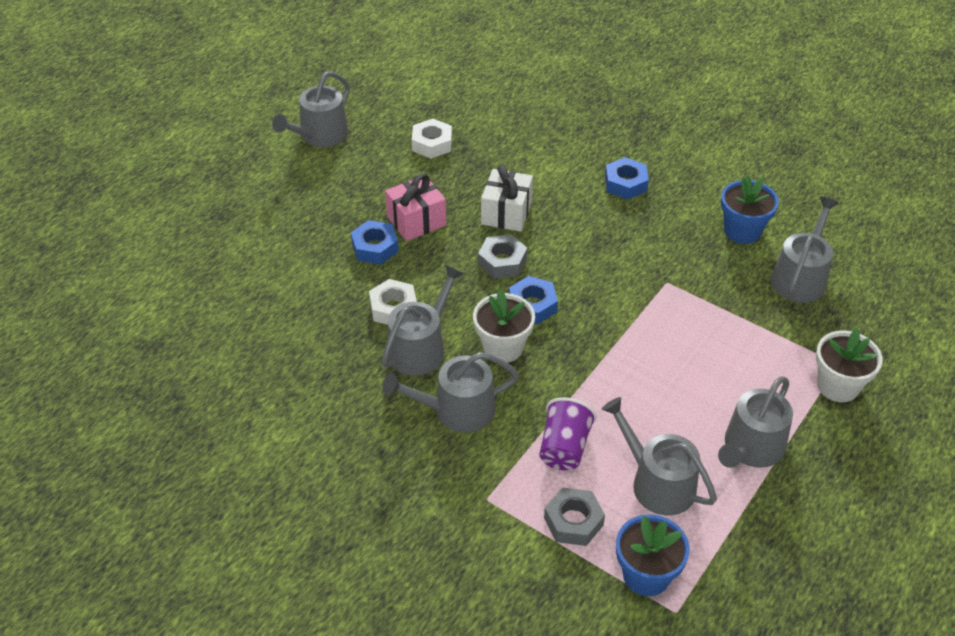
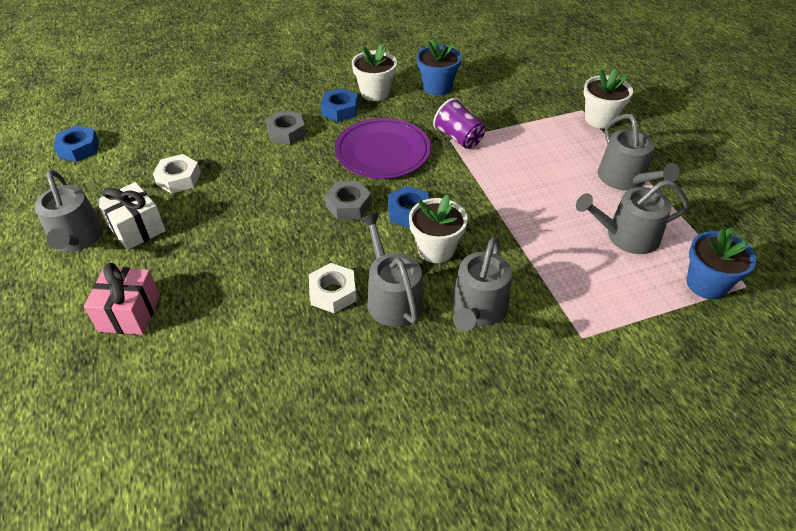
camera: 55 degrees left, 0 degrees up
(375, 247) = (252, 270): blue nut -> blue nut (79, 149)
(416, 221) = (251, 230): pink gift -> pink gift (129, 313)
(506, 213) = (301, 178): white gift -> white gift (136, 228)
(564, 448) = (562, 267): purple cup -> purple cup (459, 138)
(573, 521) = (635, 298): grey nut -> grey nut (286, 133)
(596, 245) = (383, 152): none -> purple plate
(679, 192) = (375, 92): none -> white flower pot
(800, 277) = (499, 86): grey watering can -> none

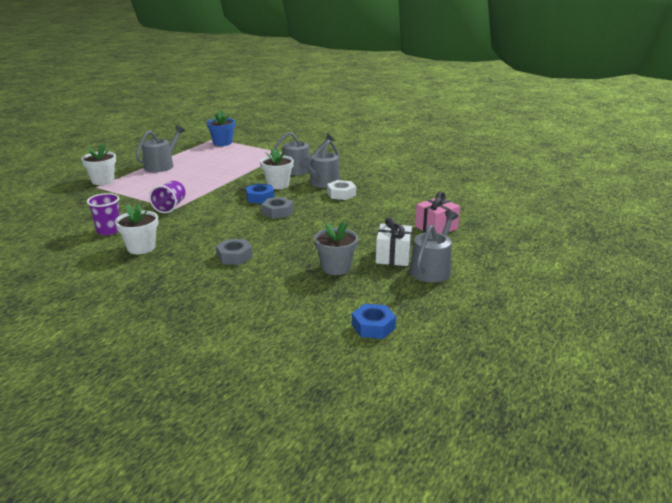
camera: 130 degrees left, 20 degrees down
(178, 179) = (336, 267): white nut -> grey flower pot
(340, 110) = (181, 250): blue nut -> none
(383, 152) = (214, 221): purple plate -> none
(437, 87) = (108, 231): blue flower pot -> purple cup
(626, 236) = (210, 158): grey watering can -> none

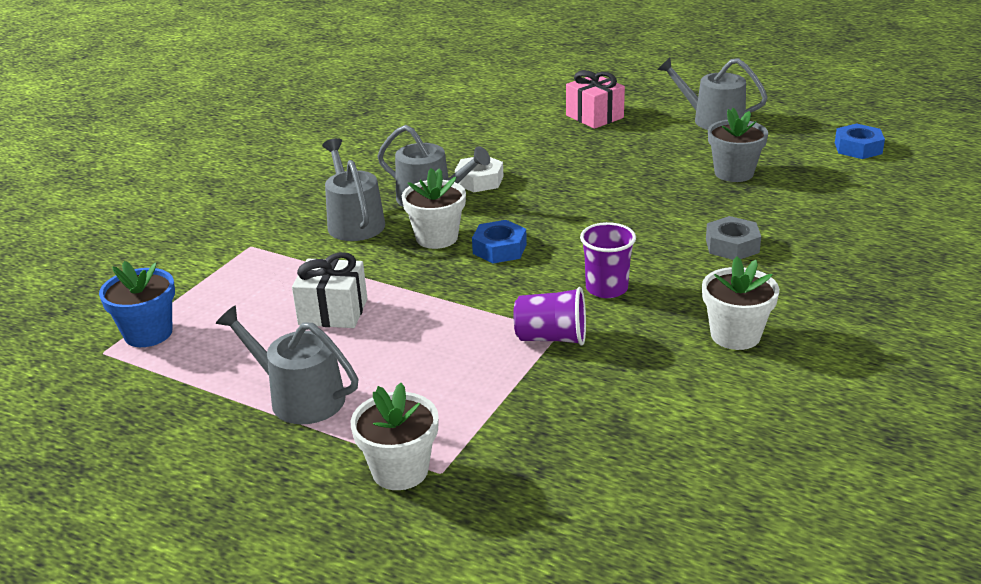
camera: 90 degrees left, 5 degrees up
(108, 231) = (679, 388): purple cup -> purple cup (606, 288)
(277, 212) = (561, 227): grey nut -> none
(393, 256) = (688, 140): white gift -> white gift (333, 312)

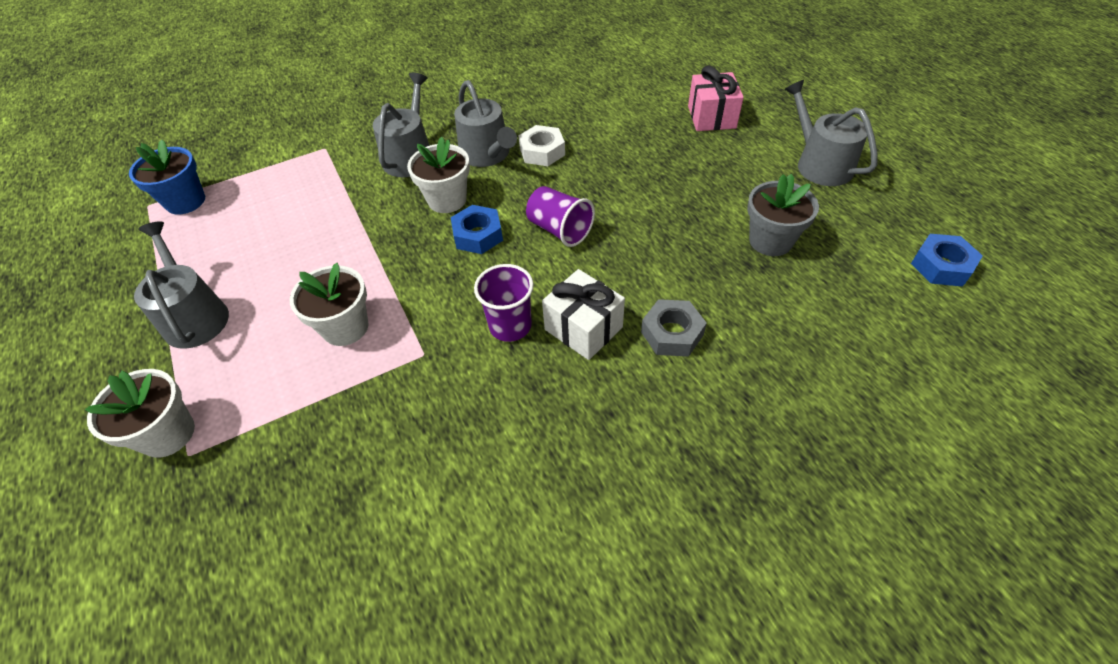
camera: 35 degrees right, 20 degrees up
(333, 312) = (302, 241): white gift -> white gift (583, 328)
(551, 338) = (410, 358): purple cup -> purple cup (559, 230)
(735, 335) = (555, 450): white flower pot -> white flower pot (345, 327)

